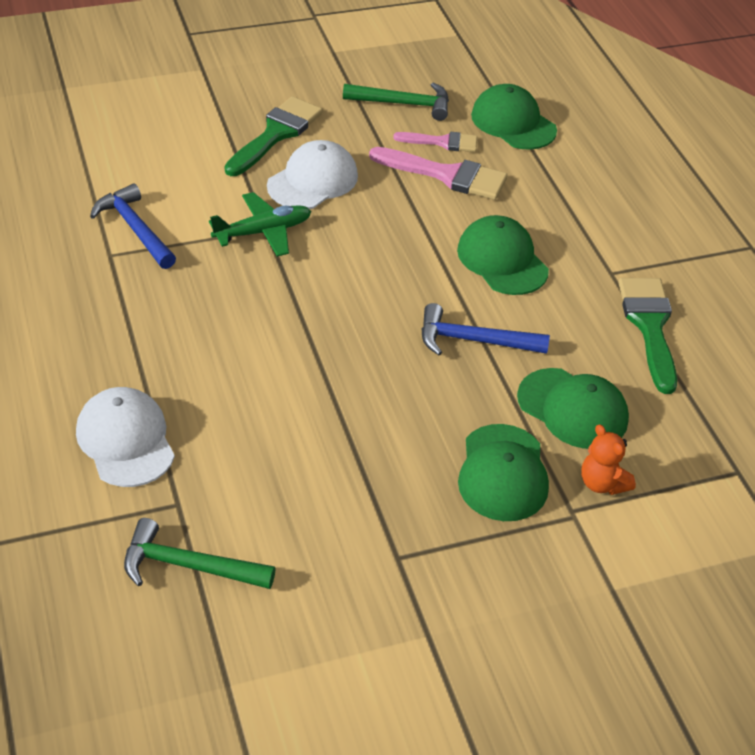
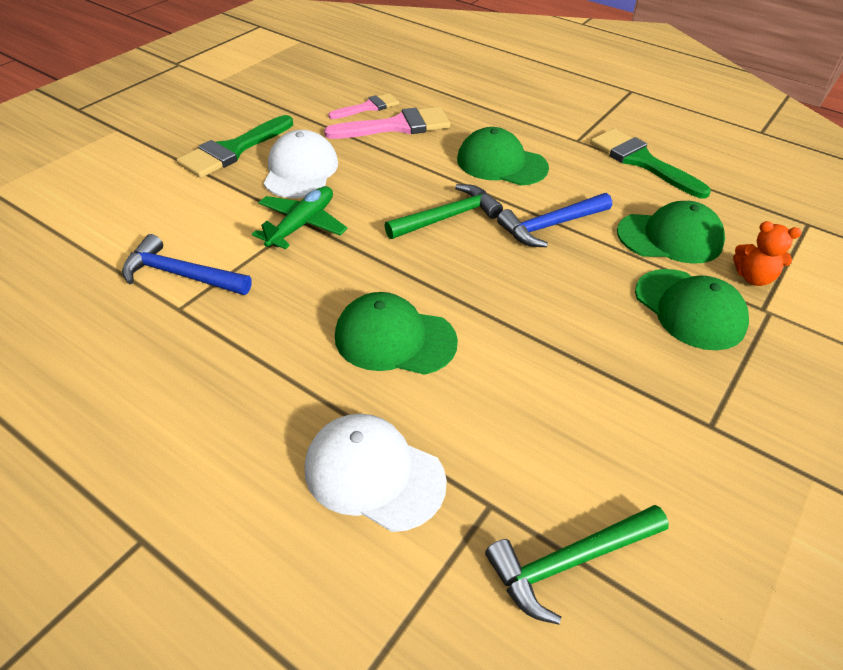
camera: 35 degrees left, 0 degrees up
(276, 134) = (233, 150): green brush -> green brush turned 135 degrees counterclockwise
(403, 104) = (311, 94): green hammer -> green hammer (447, 217)
(513, 123) = (402, 78): green cap -> green cap (394, 339)

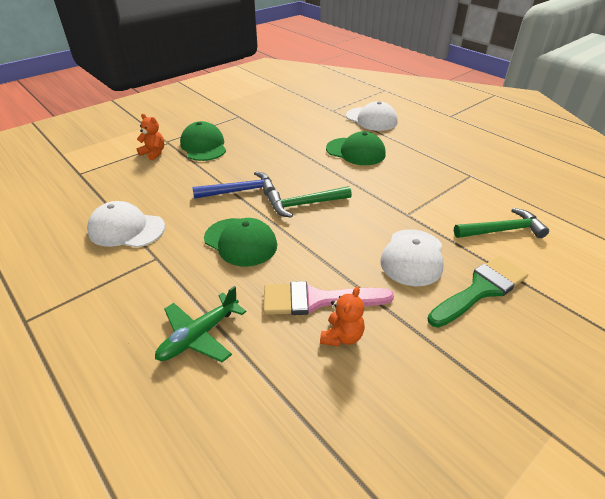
camera: 165 degrees left, 5 degrees down
(181, 275) = (477, 191): blue hammer -> none
(302, 224) = (407, 212): green plane -> green plane (199, 336)
(368, 107) = (342, 336): pink brush -> orange teddy bear
(570, 562) = (313, 99): green hammer -> green hammer (502, 230)
(641, 161) = (126, 229): green brush -> white cap
(670, 237) = (173, 176): green cap -> none

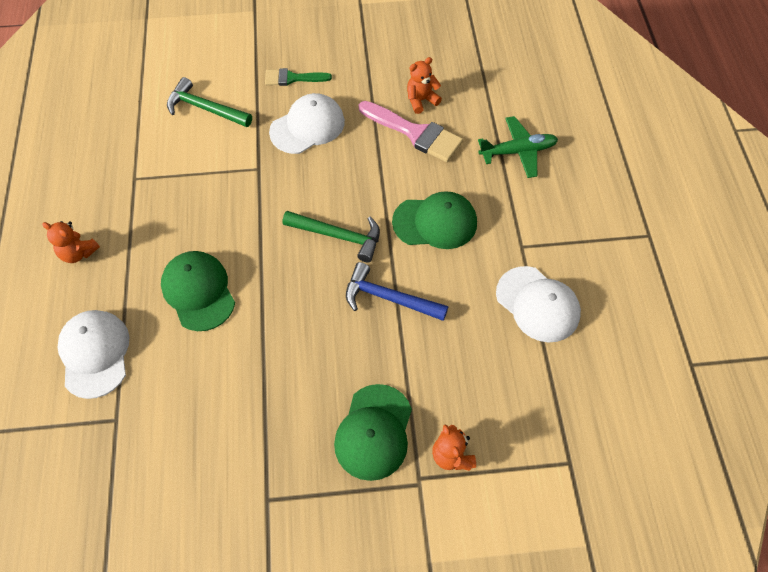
camera: 145 degrees left, 20 degrees up
(240, 242) = (435, 222): green cap -> green cap turned 105 degrees clockwise
(439, 139) = (78, 253): none -> orange teddy bear
(481, 289) = (292, 78): green brush -> green brush, size x0.61

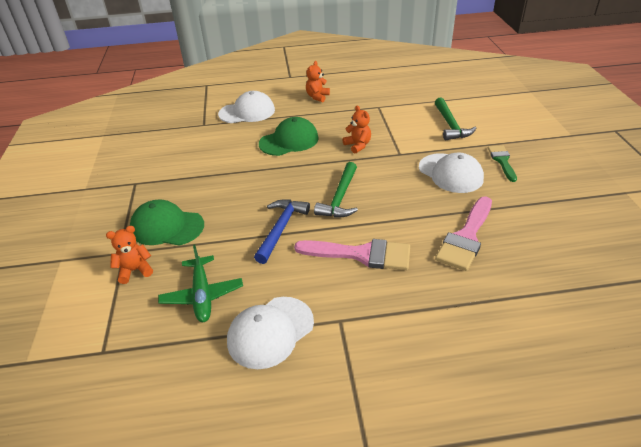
camera: 90 degrees right, 20 degrees down
(205, 109) = (450, 125): green hammer -> green hammer turned 150 degrees clockwise
(421, 100) = (511, 240): orange teddy bear -> orange teddy bear (358, 145)
(435, 222) = (361, 254): green cap -> pink brush
(518, 151) = (468, 319): green plane -> green plane (202, 295)

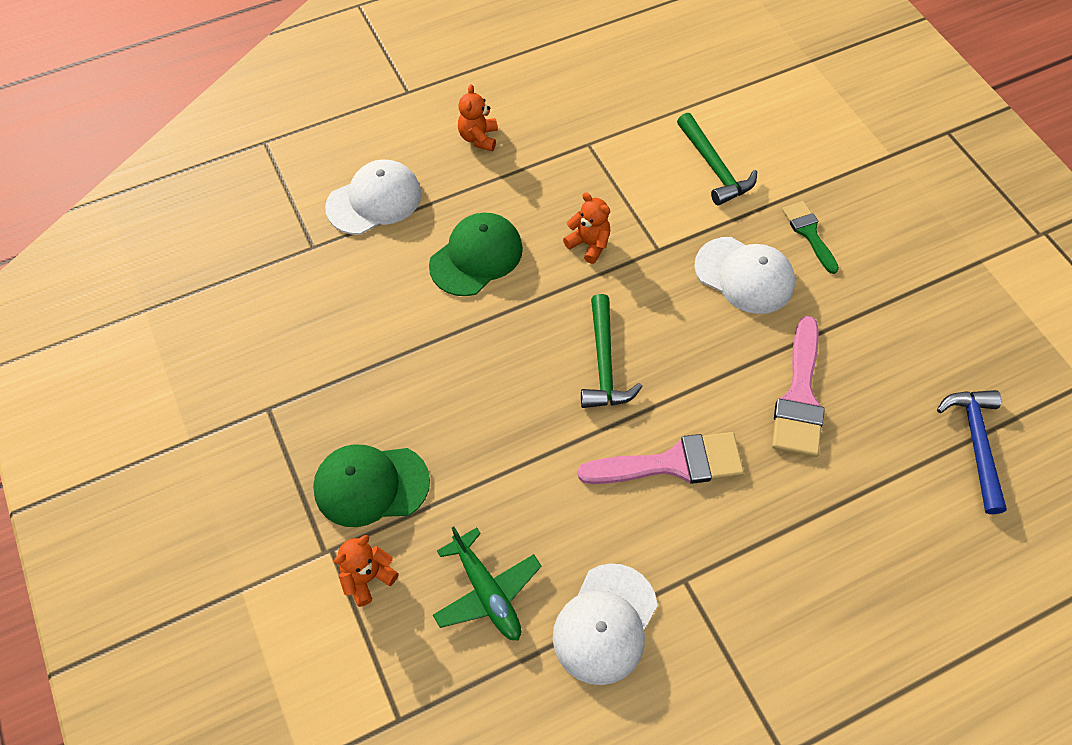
camera: 20 degrees left, 20 degrees up
(280, 229) = (543, 446): blue hammer -> blue hammer (975, 444)

